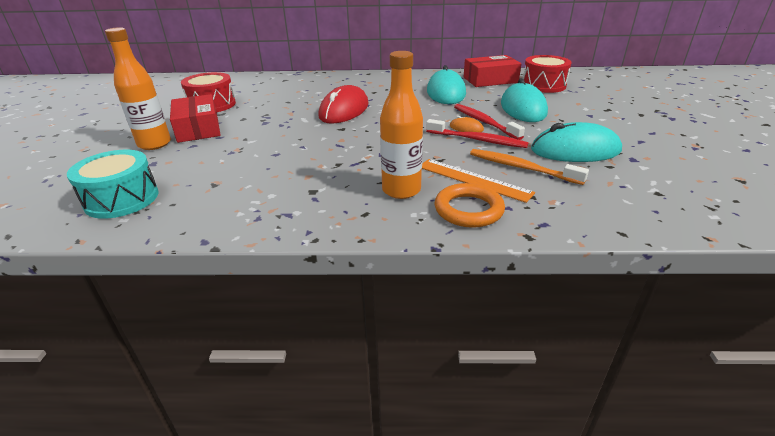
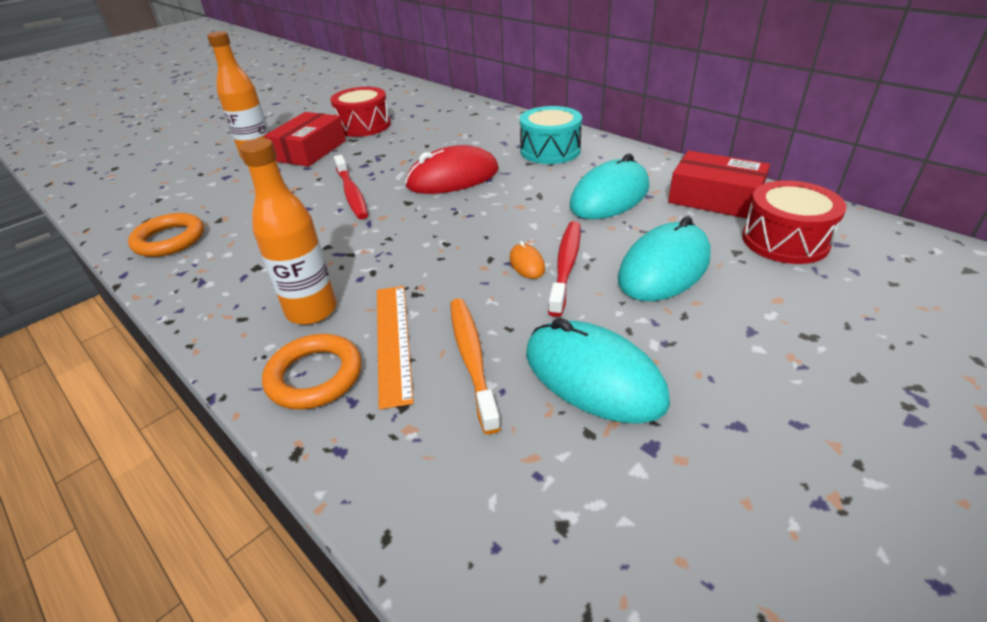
camera: 45 degrees right, 5 degrees up
(122, 199) = (157, 204): turquoise drum -> turquoise drum (550, 150)
(197, 209) = (169, 240): none -> orange ring
(477, 140) = (505, 288): red toothbrush -> red toothbrush (352, 193)

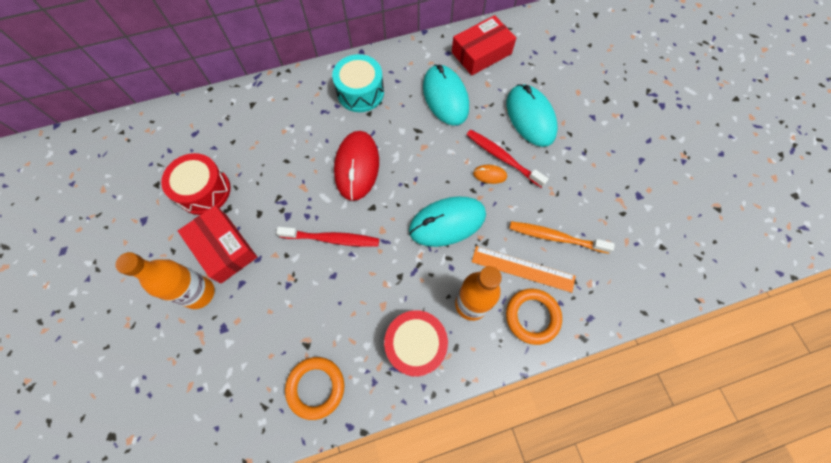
camera: 65 degrees left, 30 degrees up
(593, 376) = (592, 193): turquoise mouse -> turquoise mouse (447, 222)
(785, 240) = (537, 55): red drum -> red drum (416, 345)

